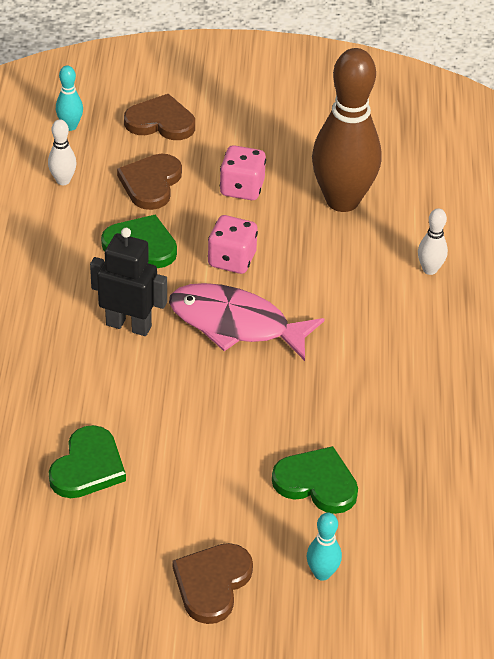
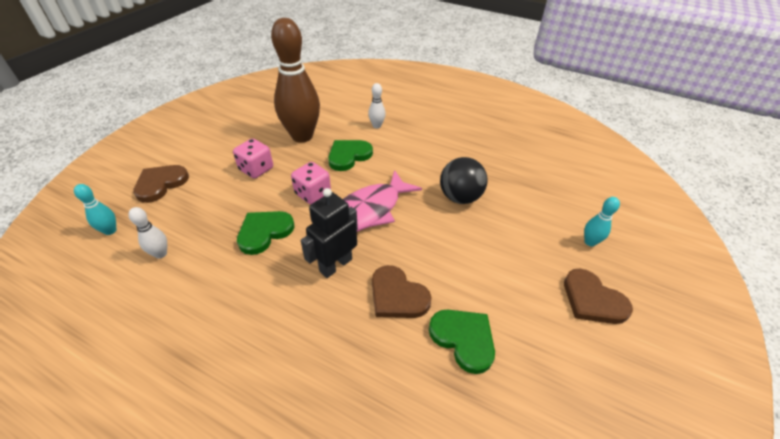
camera: 65 degrees left, 0 degrees up
(151, 183) = (212, 208): brown heart -> brown heart (397, 296)
(316, 483) = (517, 220): green heart -> green heart (348, 156)
(324, 410) = (460, 197): none -> black ball

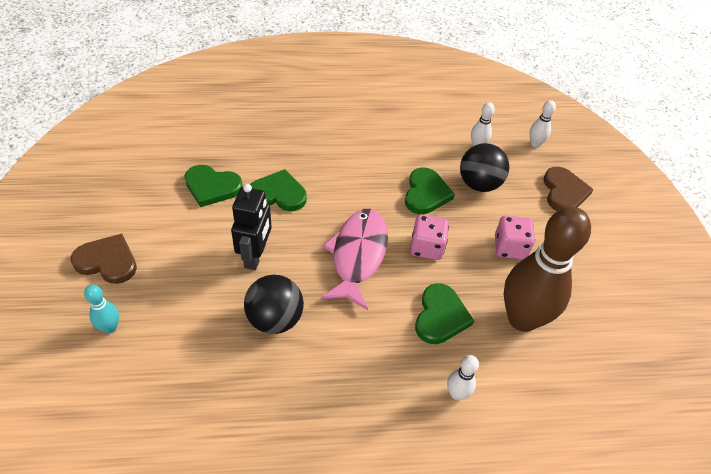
camera: 145 degrees right, 5 degrees up
(110, 231) = (535, 144): turquoise bowling pin -> white bowling pin
(212, 219) = (479, 184): none -> black ball
(335, 265) = (344, 194): black robot -> black robot (255, 256)
(397, 296) = (278, 194): brown heart -> green heart

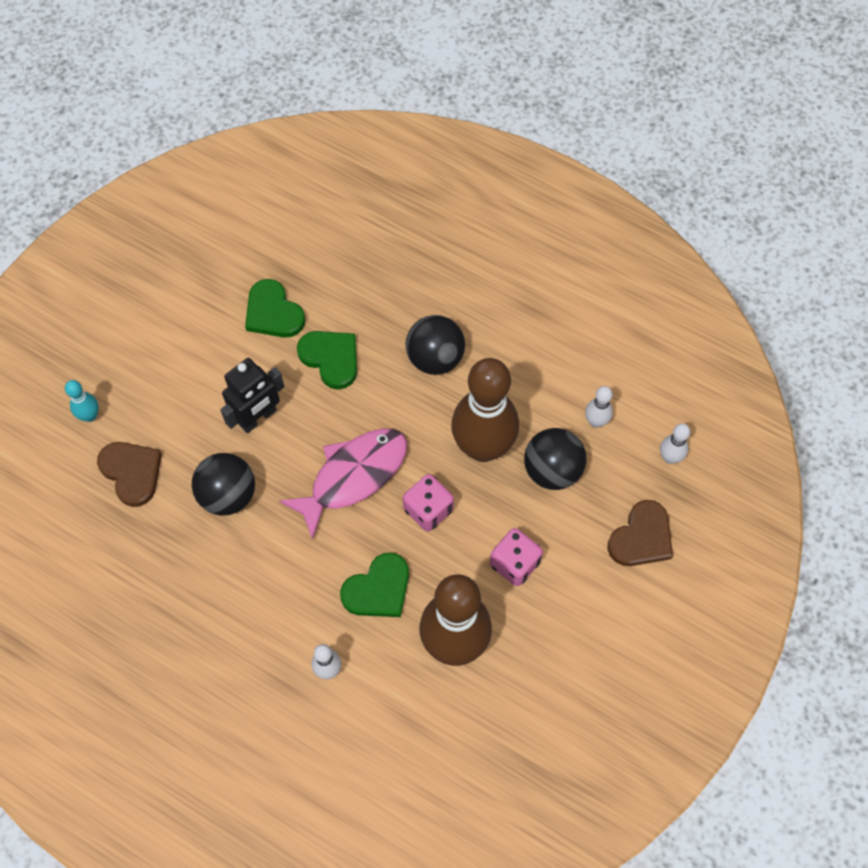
camera: 40 degrees right, 15 degrees up
(107, 261) = (128, 344): brown heart -> brown heart (132, 472)
(349, 160) = (435, 358): none -> black ball
(426, 193) = (483, 447): green heart -> brown bowling pin

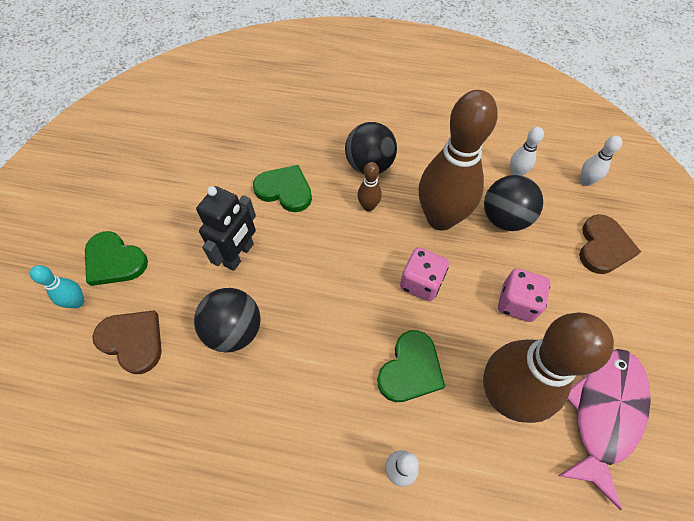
camera: 20 degrees left, 5 degrees down
(273, 312) = (223, 170): green heart -> green heart (114, 261)
(353, 476) = (343, 276): pink fish -> pink fish (604, 413)
(412, 407) = (368, 206): none -> brown bowling pin

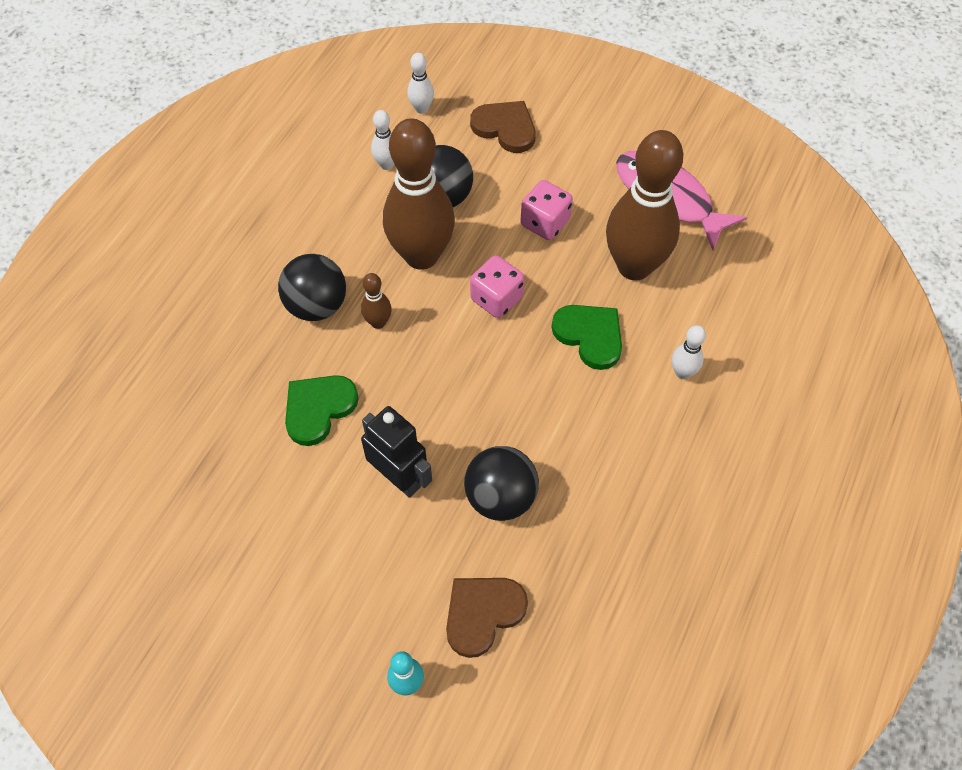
camera: 75 degrees left, 0 degrees up
(114, 261) = (358, 633): green heart -> none

